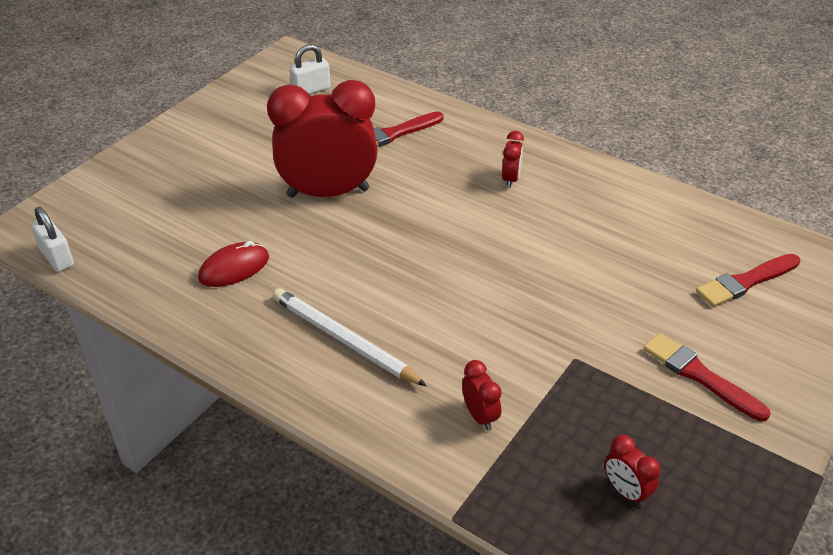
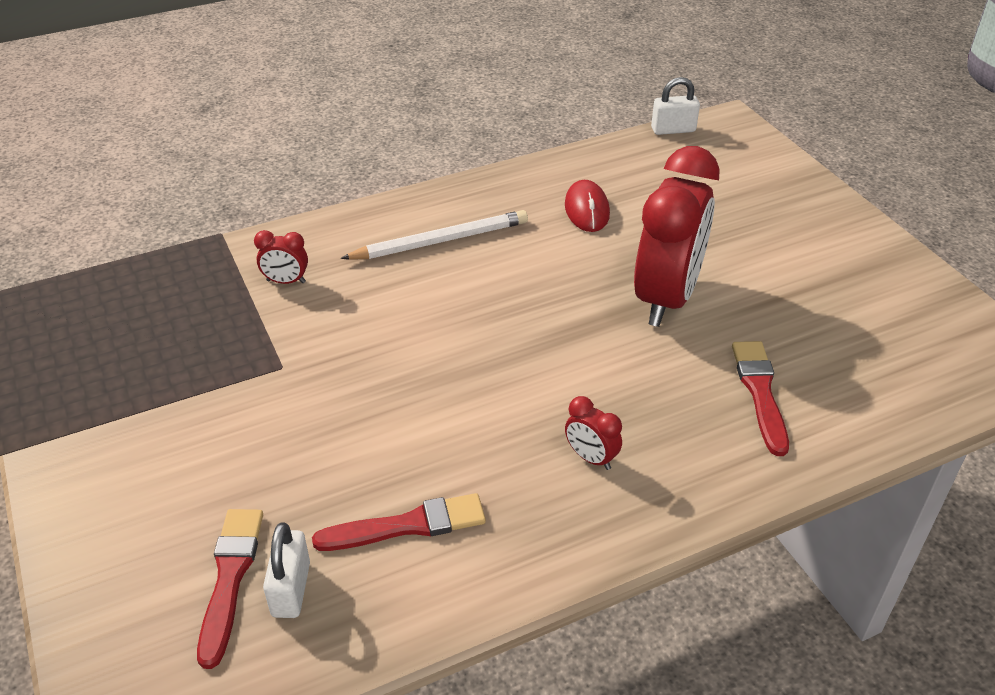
camera: 120 degrees right, 0 degrees up
(311, 90) = (912, 355): white padlock -> white padlock (291, 589)
(626, 491) = (134, 325): red clock -> none
(700, 376) = (170, 442): red brush -> red brush (408, 525)

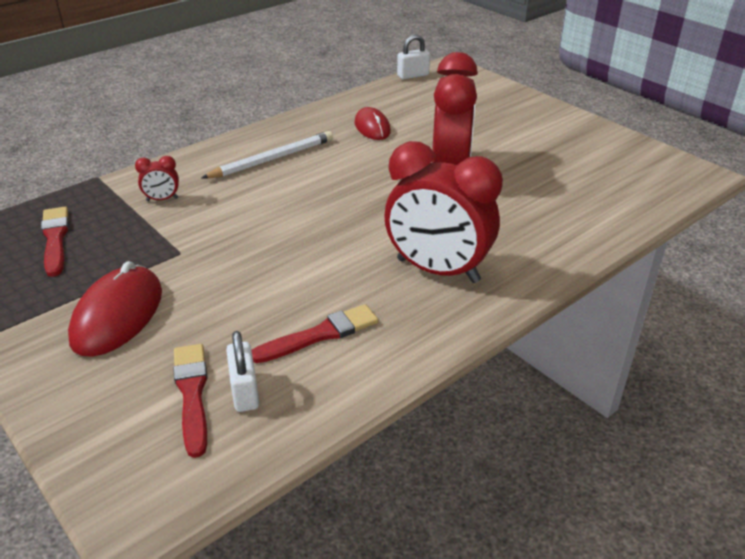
camera: 15 degrees left, 5 degrees down
(182, 445) = (117, 315): none -> red mouse
(591, 458) = (437, 270): red clock -> red clock, size x2.48
(760, 392) = (537, 214): red brush -> red brush (55, 239)

